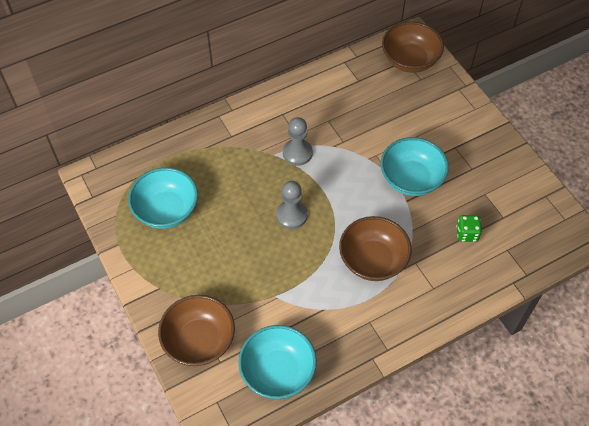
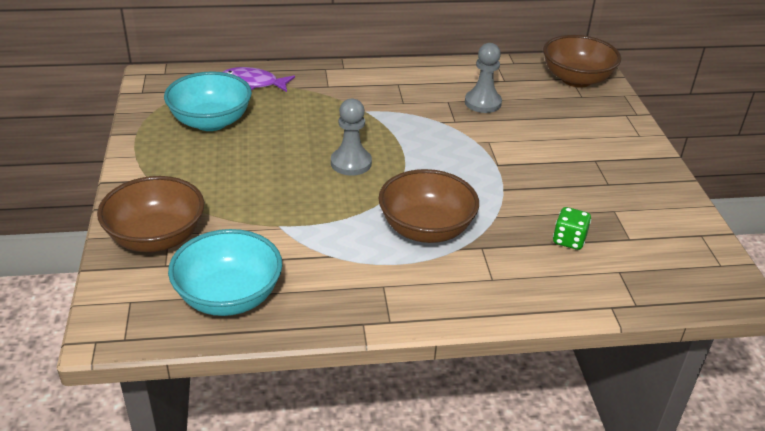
camera: 20 degrees right, 20 degrees down
(173, 155) = (253, 83): none -> purple fish
(297, 153) = (394, 116): grey pawn -> grey pawn (483, 103)
(411, 179) = (521, 172): turquoise bowl -> none

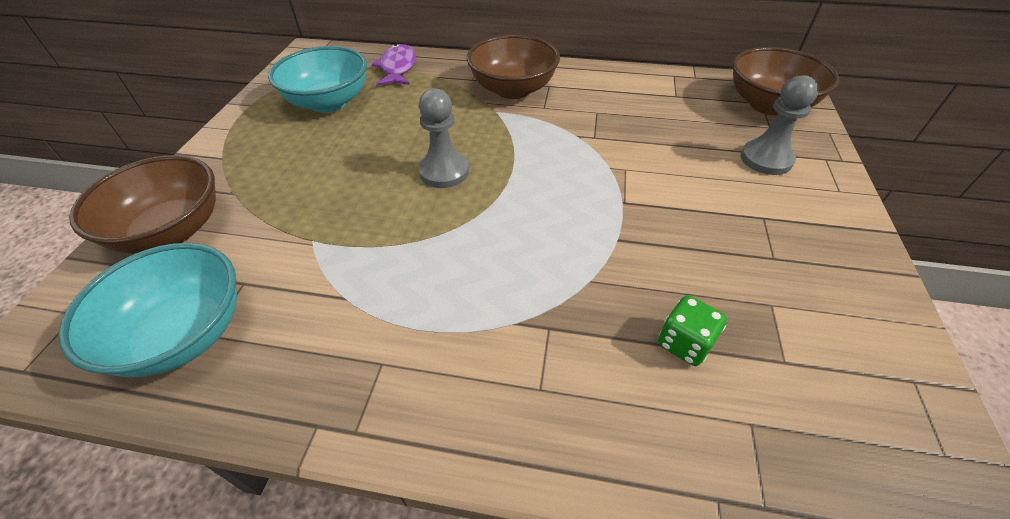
camera: 20 degrees right, 10 degrees up
(253, 83) = (397, 68): purple fish -> purple fish turned 60 degrees clockwise
(426, 229) = (486, 282): brown bowl -> brown bowl (513, 89)
(483, 103) = (638, 119): grey pawn -> grey pawn (766, 159)

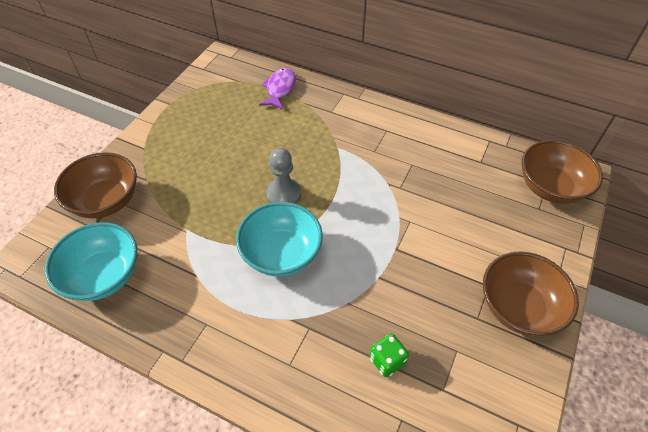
camera: 15 degrees right, 5 degrees up
(329, 102) = (223, 113): turquoise bowl -> turquoise bowl (281, 254)
(513, 89) = (358, 129): brown bowl -> brown bowl (518, 307)
(766, 159) = (518, 237): grey pawn -> none

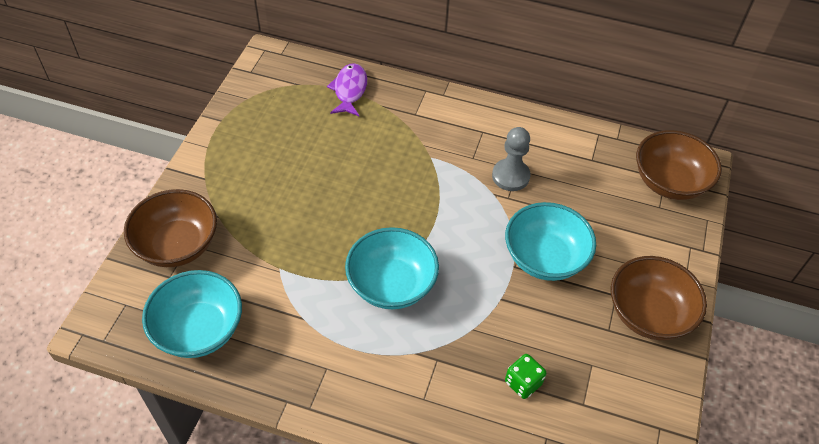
camera: 10 degrees left, 0 degrees up
(284, 194) = (380, 217): grey pawn -> grey pawn (510, 176)
(425, 244) = (545, 258): none -> turquoise bowl

